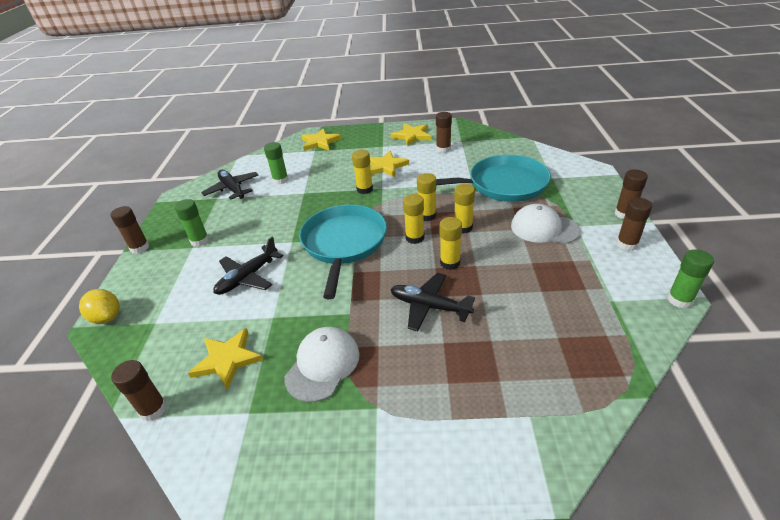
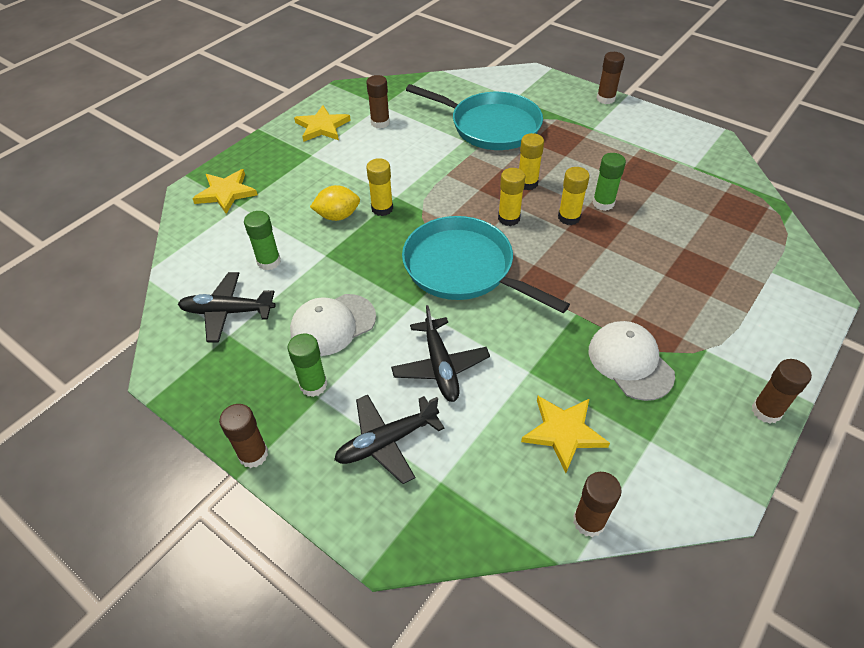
camera: 55 degrees left, 10 degrees up
(107, 317) = (381, 531): yellow lemon -> yellow lemon (337, 216)
(385, 166) = (357, 173): yellow star -> none
(427, 215) = (483, 193): yellow glue stick -> none
(429, 306) = (614, 259): black plane -> black plane (386, 442)
(503, 184) = (491, 126): turquoise pan -> turquoise pan turned 90 degrees clockwise
(544, 228) = (579, 144): white cap -> white cap (333, 325)
(627, 244) = (641, 121): brown glue stick -> brown glue stick (766, 411)
(679, 300) = (720, 140): green glue stick -> green glue stick (603, 203)

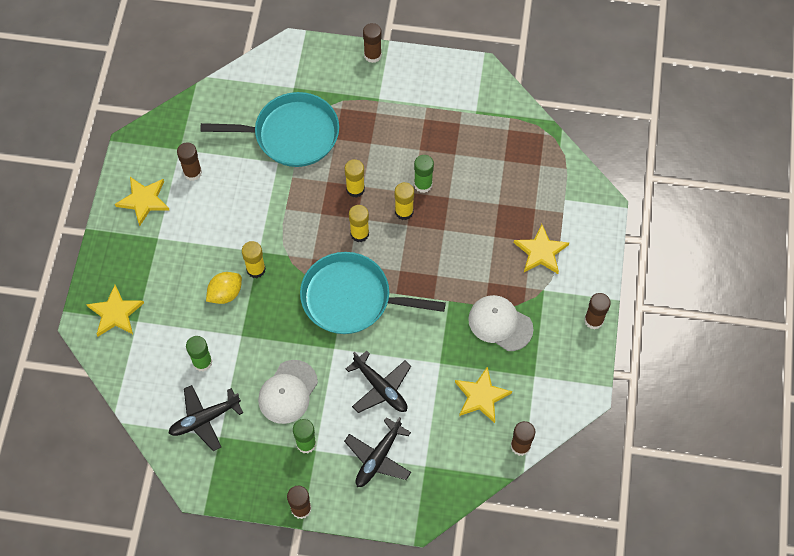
camera: 30 degrees left, 15 degrees up
(719, 310) = (541, 252): none -> yellow star

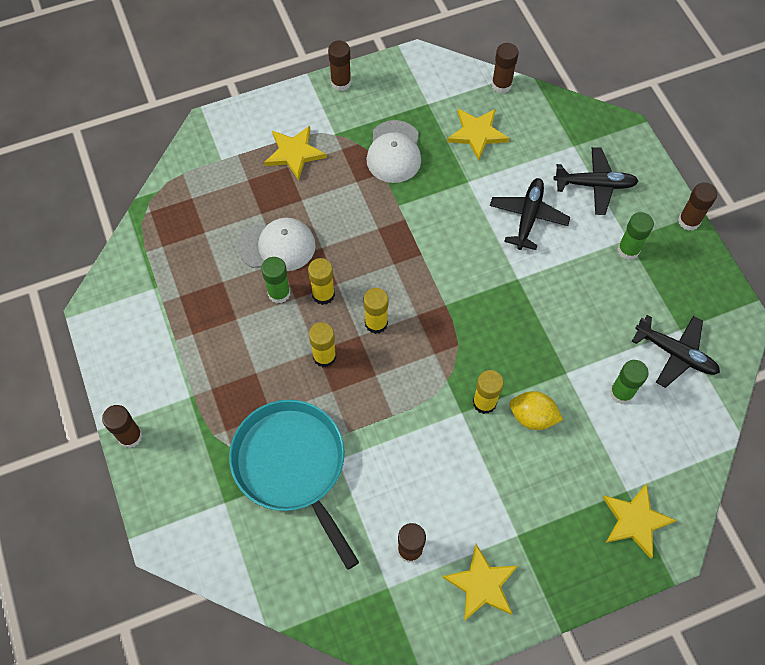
camera: 120 degrees left, 0 degrees up
(288, 392) = (591, 294): white cap -> white cap (277, 246)
(351, 298) = (454, 292): turquoise pan -> none

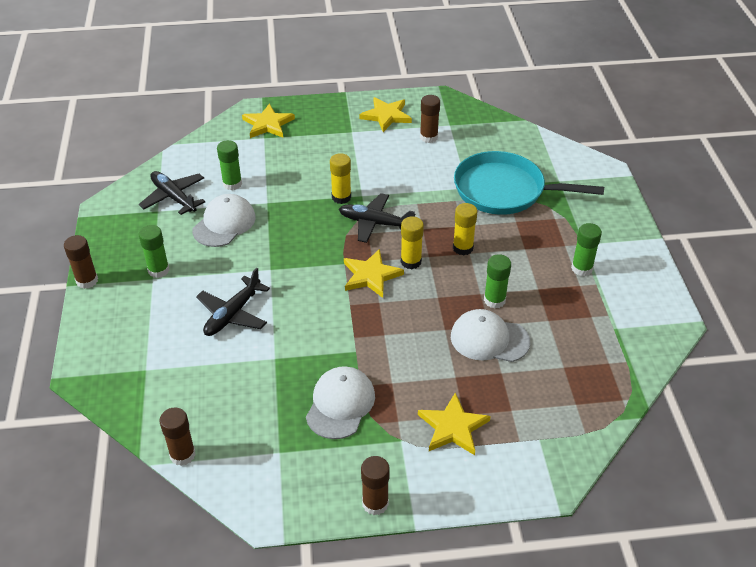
camera: 165 degrees left, 20 degrees down
(130, 436) = (634, 228): brown glue stick -> none
(191, 358) = (582, 268): none -> green glue stick
(292, 465) = (504, 190): turquoise pan -> turquoise pan turned 120 degrees clockwise
(323, 294) = (453, 291): yellow glue stick -> none
(477, 134) = (241, 404): yellow star -> yellow star (371, 275)
(532, 417) = (308, 183): yellow lemon -> none
(595, 185) = (150, 328): black plane -> black plane (375, 223)
(597, 328) = (224, 223): none -> white cap

